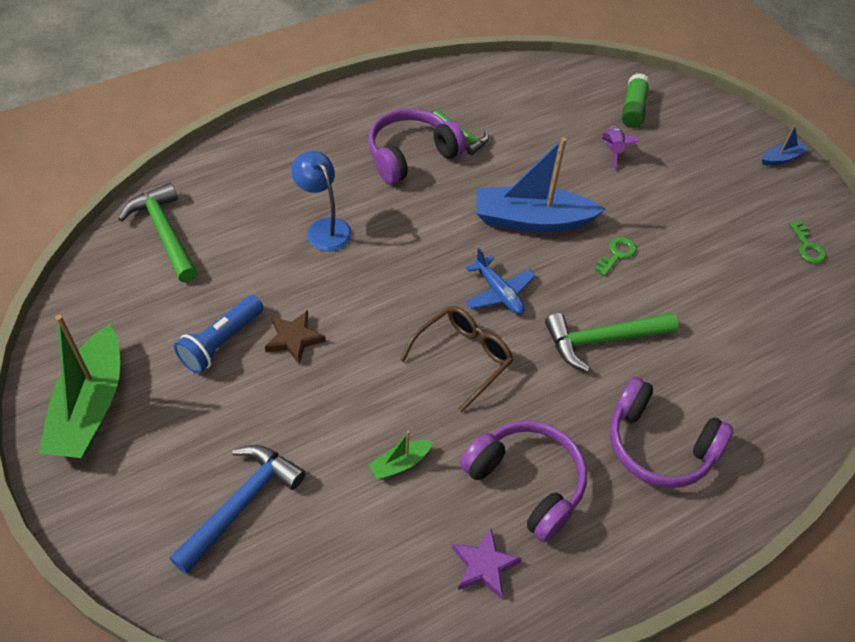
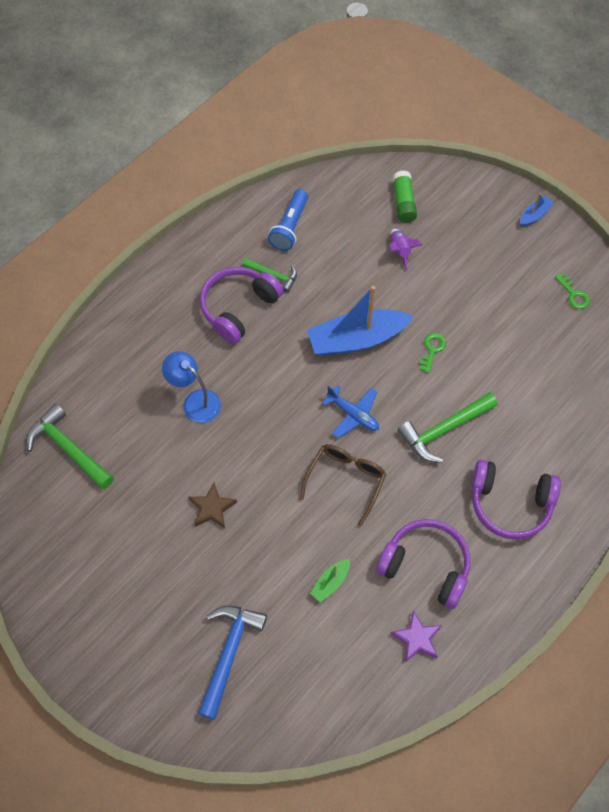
camera: 15 degrees left, 10 degrees up
(91, 406) = (82, 617): green boat -> none
(221, 342) = (157, 530): blue flashlight -> blue flashlight (290, 227)

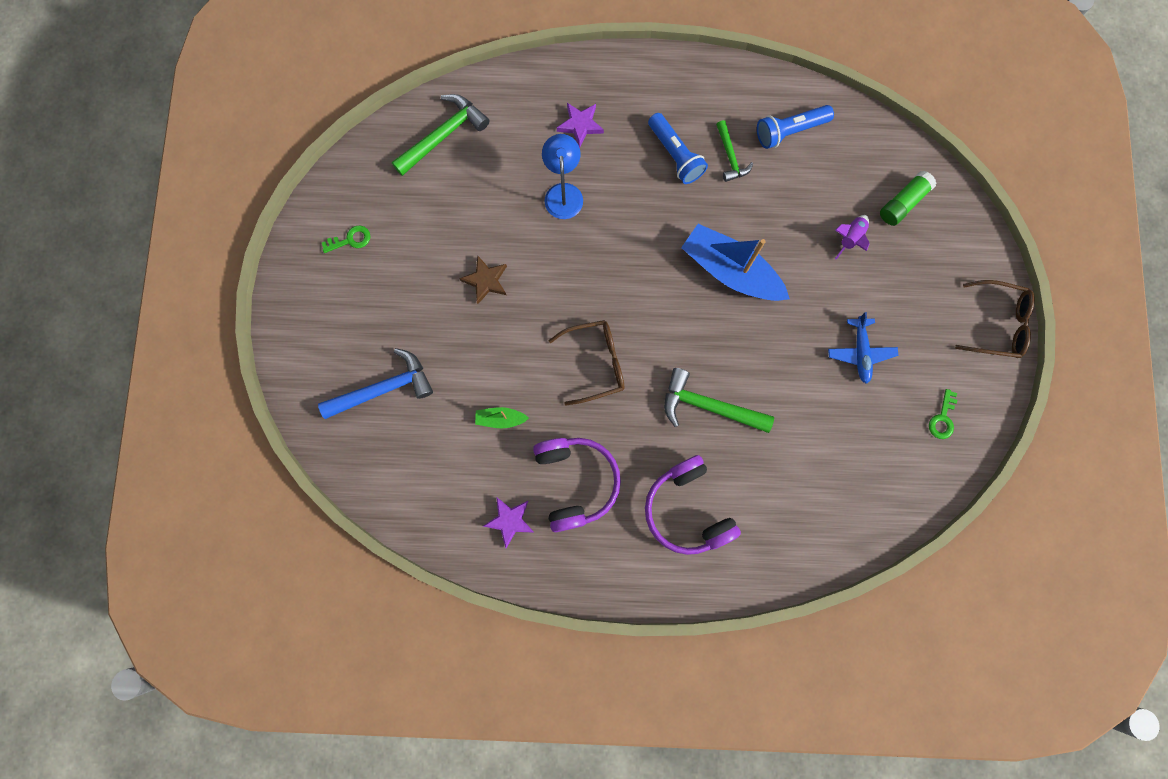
camera: 50 degrees right, 15 degrees up
(68, 448) = (443, 135): green hammer -> green hammer turned 45 degrees clockwise
(155, 350) = (580, 125): none -> purple star
(238, 308) = (675, 155): purple headphones -> blue flashlight
(353, 414) = (658, 322): blue plane -> blue plane (860, 352)
(432, 349) = (776, 339): green key -> green key (350, 240)
(534, 215) = (996, 323): blue boat -> brown glasses

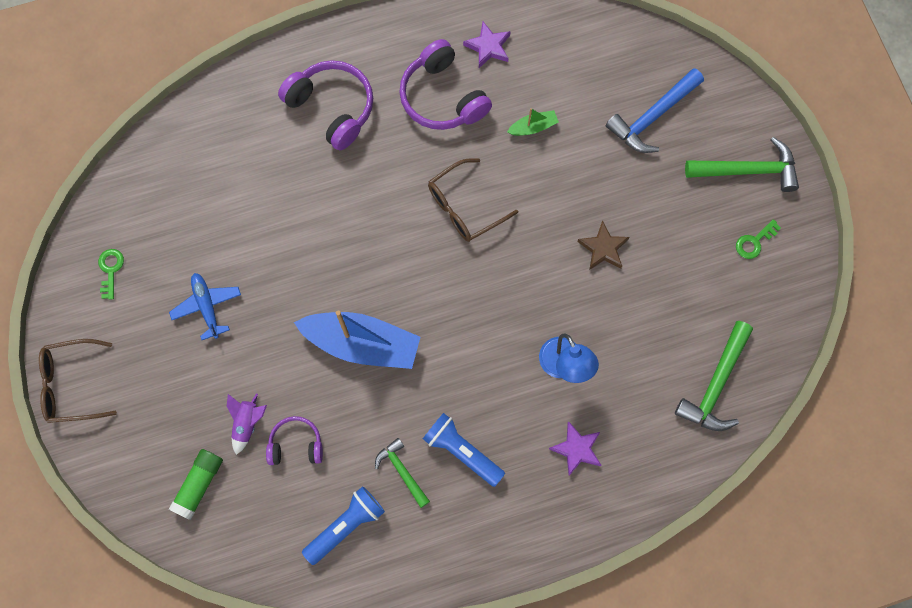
camera: 160 degrees right, 5 degrees down
(708, 406) = (342, 204): green hammer -> green hammer (748, 170)
(813, 207) = (296, 444): none -> purple headphones

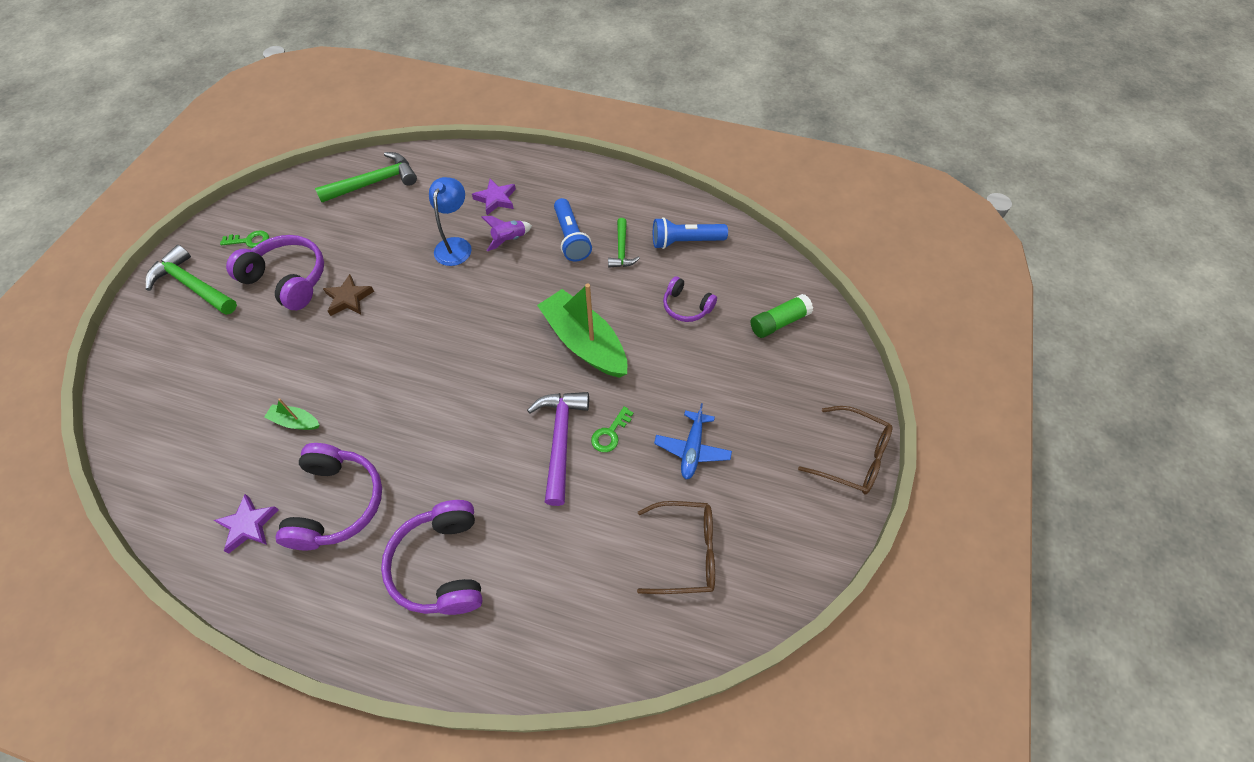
camera: 145 degrees left, 15 degrees down
(111, 270) = (765, 541): green key -> green key (610, 433)
(247, 423) = (715, 341): purple rocket -> purple rocket (509, 240)
(317, 246) = (560, 440): none -> purple hammer
(362, 344) = (584, 343): blue boat -> green boat
(465, 207) = (414, 393): brown glasses -> brown glasses (685, 552)
(652, 117) = (202, 366): blue hammer -> none
(675, 230) = (288, 279): none -> purple headphones

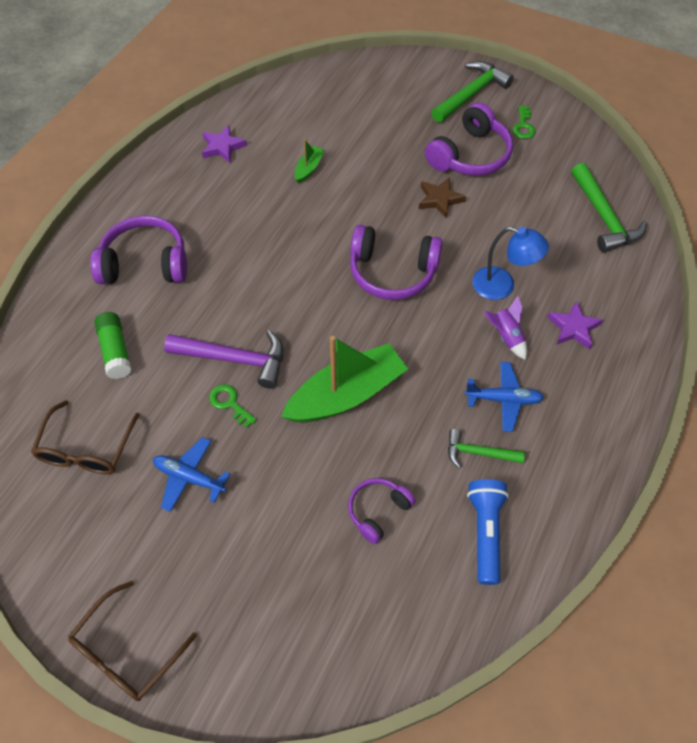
camera: 100 degrees right, 0 degrees up
(337, 503) = (223, 197): purple headphones -> purple headphones (392, 272)
(571, 238) = (503, 399): blue flashlight -> blue plane
(779, 322) = (334, 620): green glue stick -> green glue stick (116, 351)

